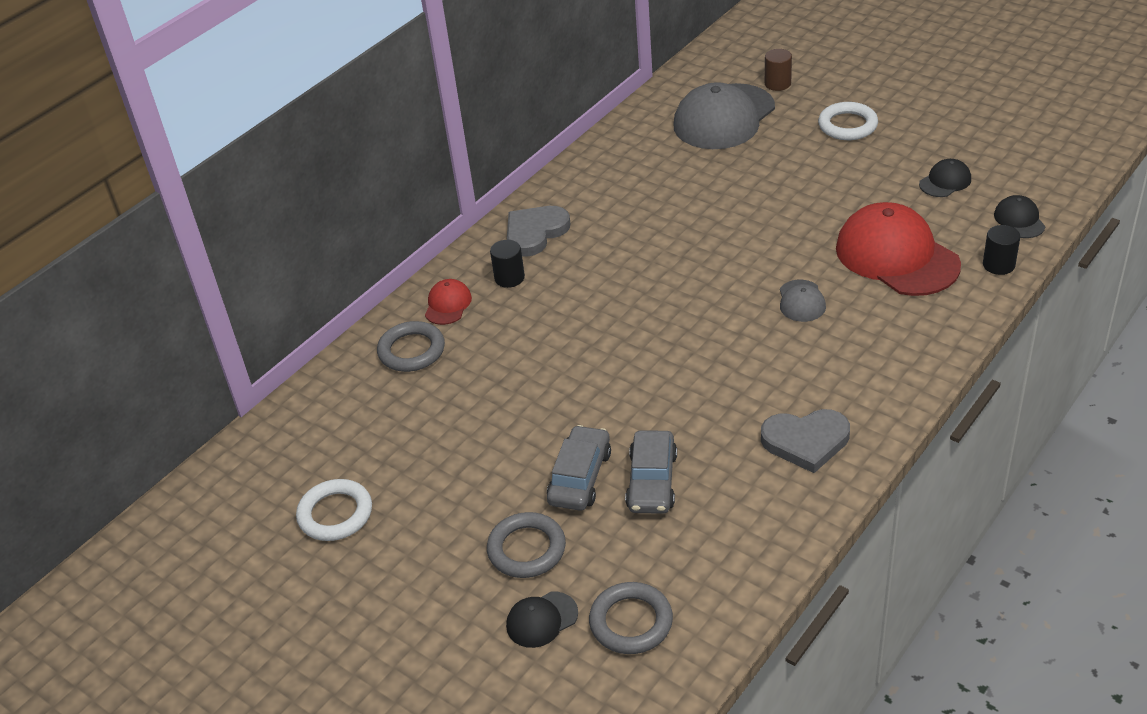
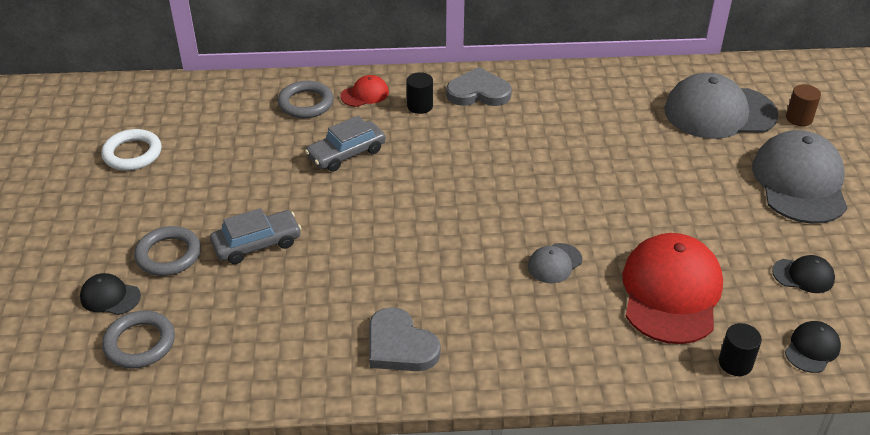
camera: 45 degrees right, 0 degrees up
(652, 481) = (284, 282): grey car -> grey car (346, 153)
(847, 125) = (799, 182): white ring -> grey cap

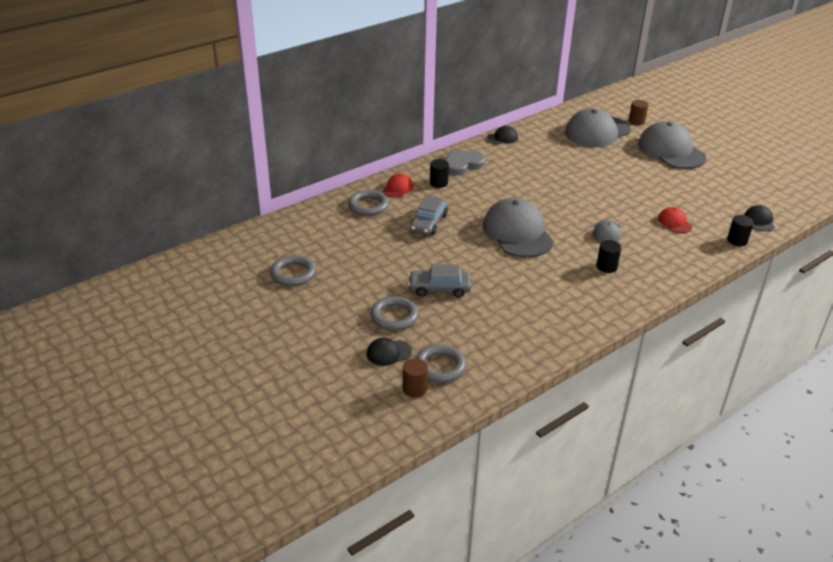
camera: 35 degrees left, 5 degrees down
(82, 355) = (414, 389): none -> brown cylinder
(132, 154) = (293, 274): white ring -> grey ring
(257, 244) = (439, 289): grey car -> grey car turned 120 degrees counterclockwise
(400, 345) = (581, 302): grey heart -> none
(436, 212) = (517, 233): none -> grey cap
(494, 312) = (606, 266): none -> black cylinder
(671, 292) = (674, 222): red cap -> red cap, size x0.45
(803, 275) = (720, 191): black cap -> black cap (502, 138)

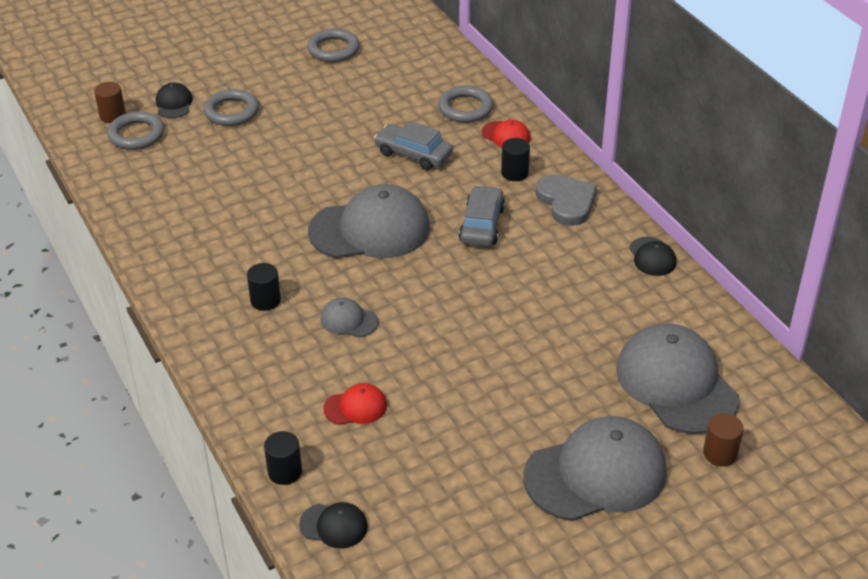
camera: 100 degrees right, 5 degrees up
(439, 289) = (269, 148): grey car -> grey car (482, 224)

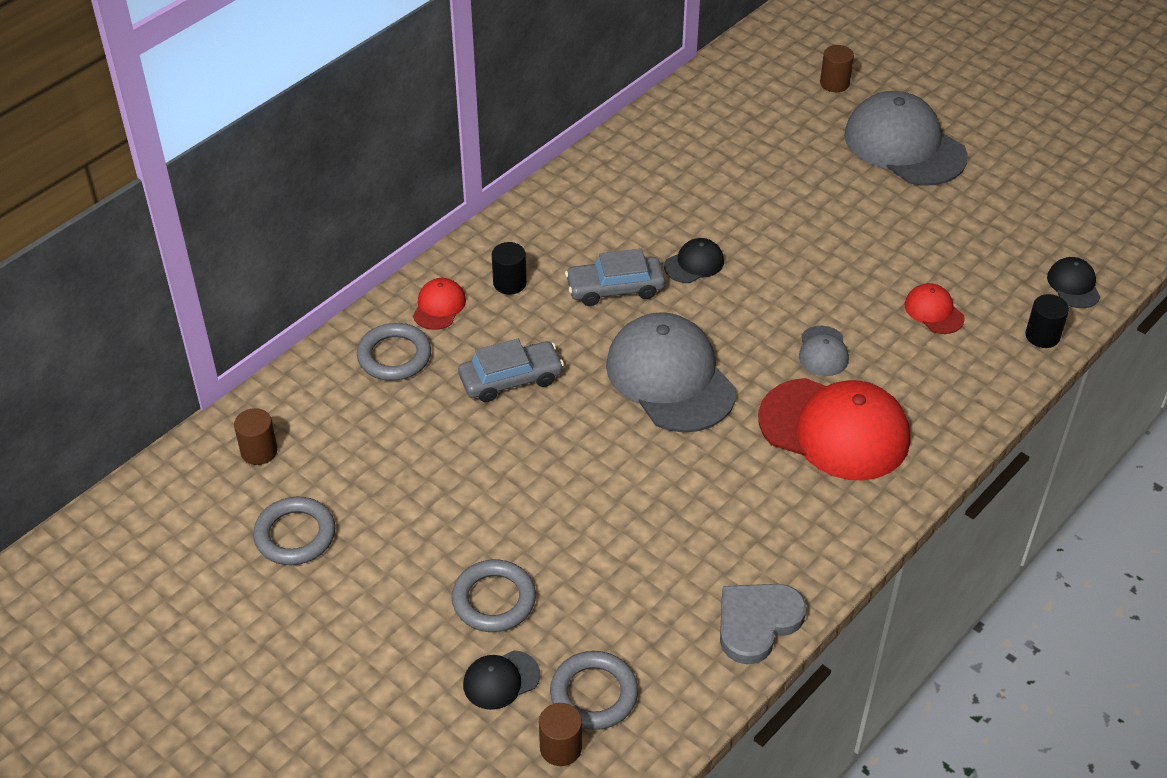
camera: 110 degrees left, 5 degrees up
(265, 300) = (834, 429): black cylinder -> red cap
(410, 45) = (259, 451): none -> brown cylinder
(413, 154) = (511, 379): grey car -> grey car turned 120 degrees counterclockwise
(566, 202) = (544, 232): grey heart -> grey heart (757, 623)
(652, 257) = (603, 157): black cap -> black cap (694, 264)
(676, 383) = (769, 117): grey cap -> none

